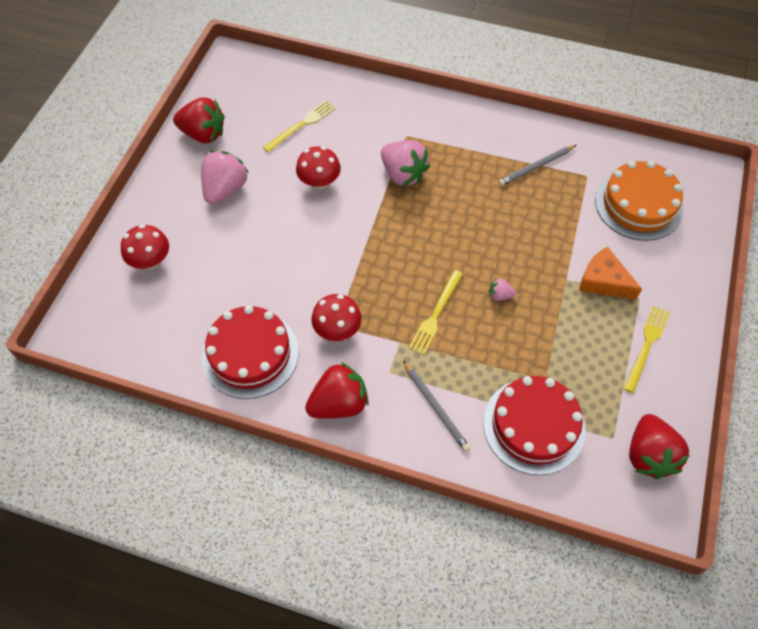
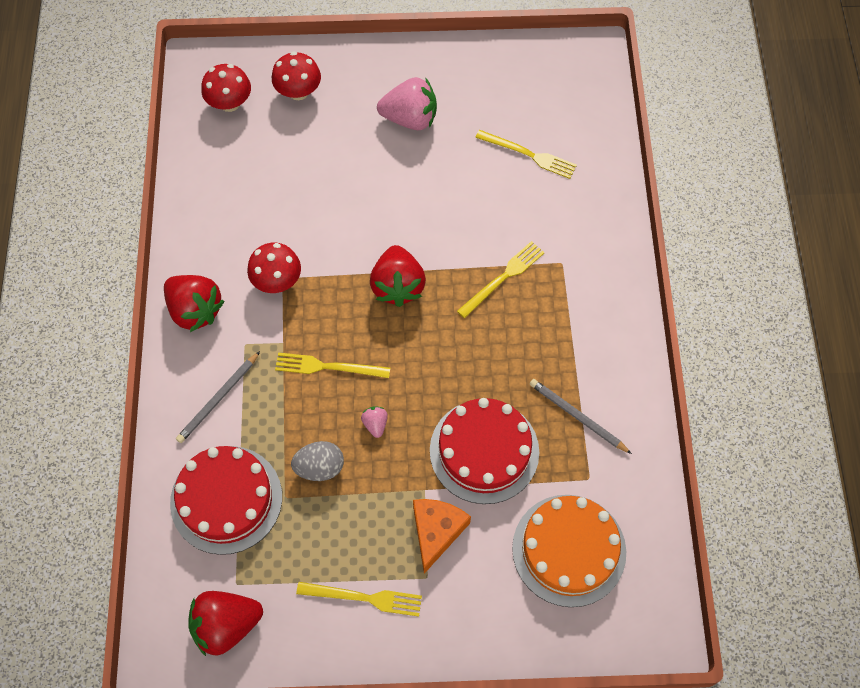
camera: 70 degrees right, 5 degrees up
(203, 134) = (474, 70): red strawberry -> red strawberry (397, 286)
(250, 354) = (224, 215): red cake -> red cake (484, 451)
(319, 182) = (456, 200): red mushroom -> red mushroom (230, 103)
(403, 174) = (503, 278): pink strawberry -> yellow fork
(526, 346) = (320, 467): none -> grey egg

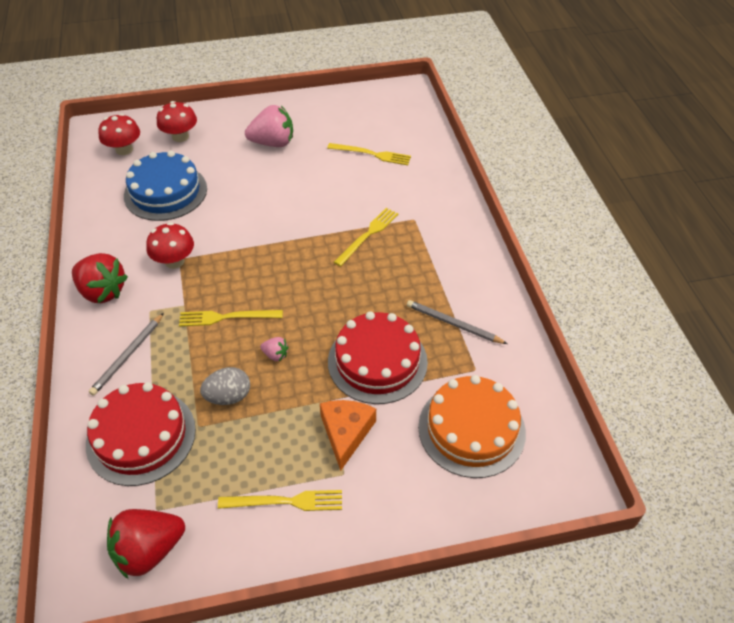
camera: 10 degrees left, 15 degrees down
(274, 177) = (165, 192): none -> blue cake
(375, 424) = (275, 355): pink strawberry -> pink strawberry turned 135 degrees clockwise
(397, 286) = (280, 252): red strawberry -> none

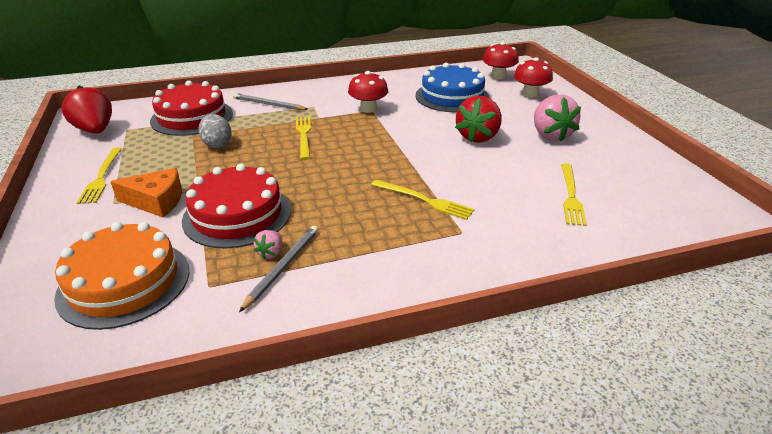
camera: 85 degrees right, 15 degrees down
(102, 292) = (333, 89): red strawberry -> red strawberry (478, 137)
(275, 355) = (257, 160): pink strawberry -> pink strawberry (271, 252)

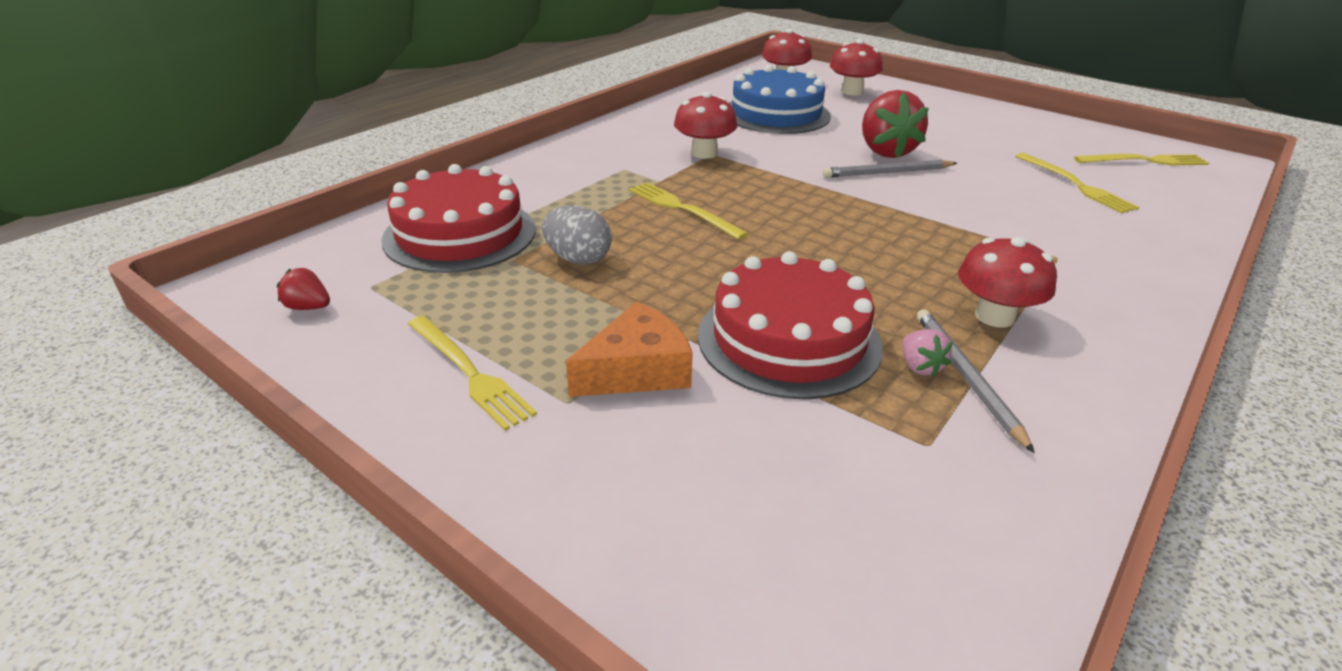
camera: 35 degrees left, 0 degrees up
(95, 130) = (308, 307): red strawberry -> red strawberry, size x0.46
(124, 282) = (813, 502): orange cake -> none
(268, 104) = (553, 183): grey pencil -> grey pencil (887, 172)
(357, 246) = (994, 316): none -> red mushroom
(424, 200) = (961, 237): yellow fork -> yellow fork (1144, 161)
(550, 135) = (949, 130): pink strawberry -> none

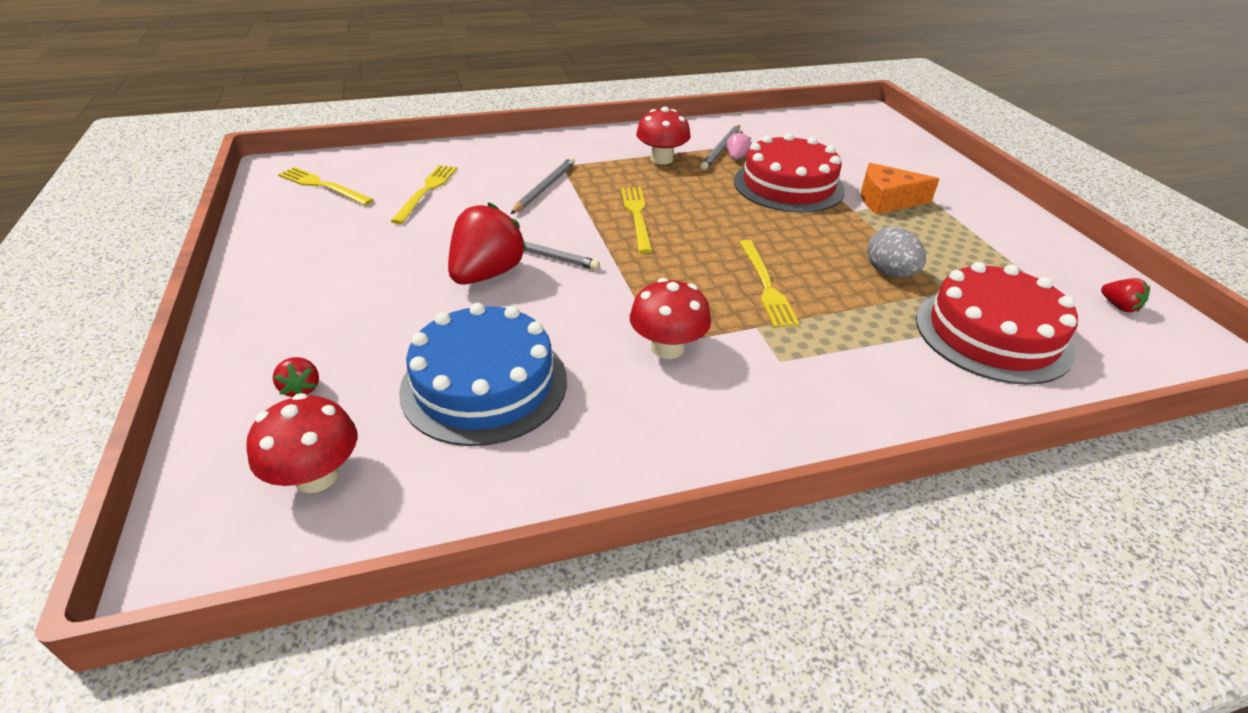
camera: 145 degrees left, 5 degrees up
(469, 373) = (988, 228): yellow fork -> yellow fork (637, 216)
(852, 91) = (301, 389): red mushroom -> red strawberry
(1008, 225) = (544, 188): none -> grey pencil

